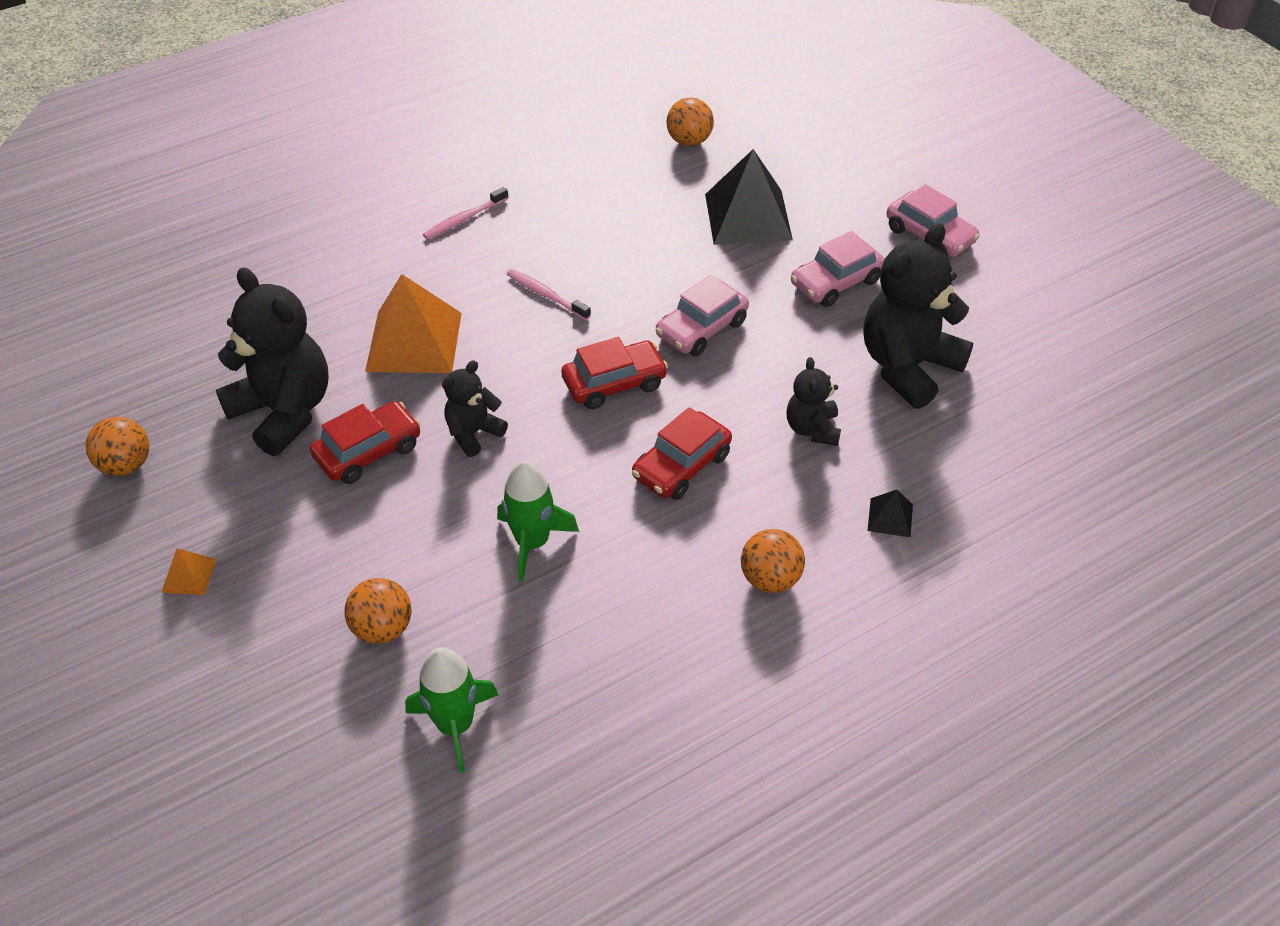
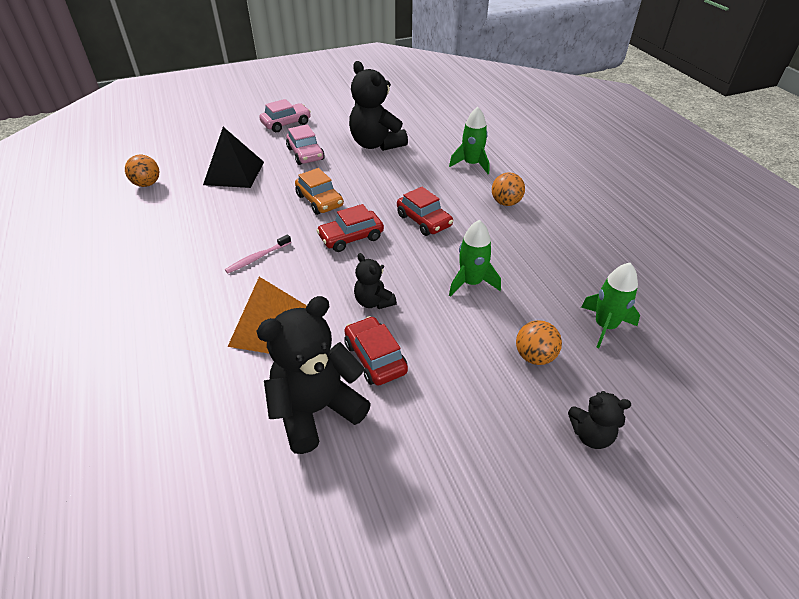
camera: 80 degrees left, 5 degrees down
(126, 465) = (343, 537): orange ball -> none
(189, 575) = (480, 477): orange pyramid -> none
(464, 219) = (150, 291): pink toothbrush -> none
(614, 383) = (351, 237): red car -> red car turned 105 degrees counterclockwise
(701, 329) = (320, 201): pink car -> orange car
(812, 429) = (409, 176): black teddy bear -> black teddy bear (591, 435)
(890, 517) = (471, 164): black pyramid -> green rocket

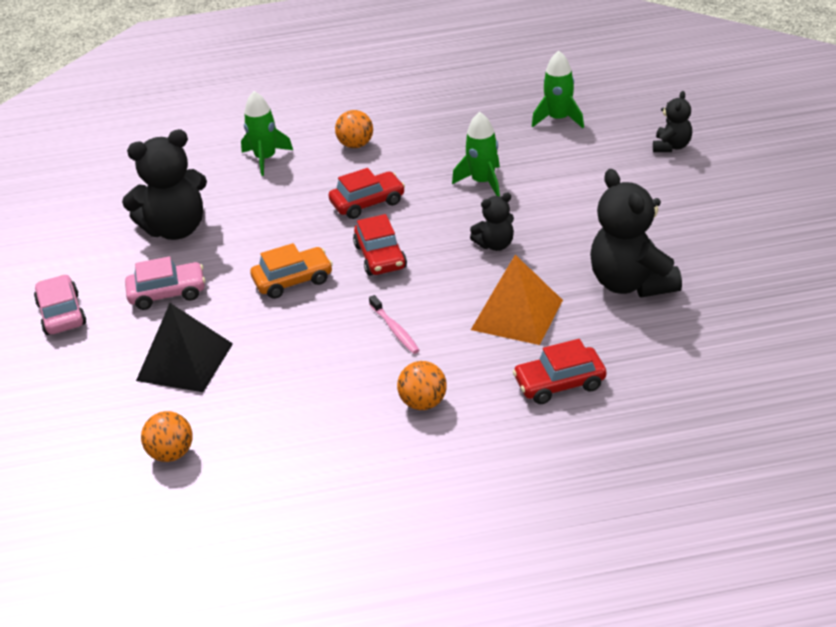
camera: 75 degrees left, 5 degrees down
(375, 358) = (573, 247): red car -> red car (559, 383)
(534, 356) = (587, 160): orange ball -> orange ball (423, 403)

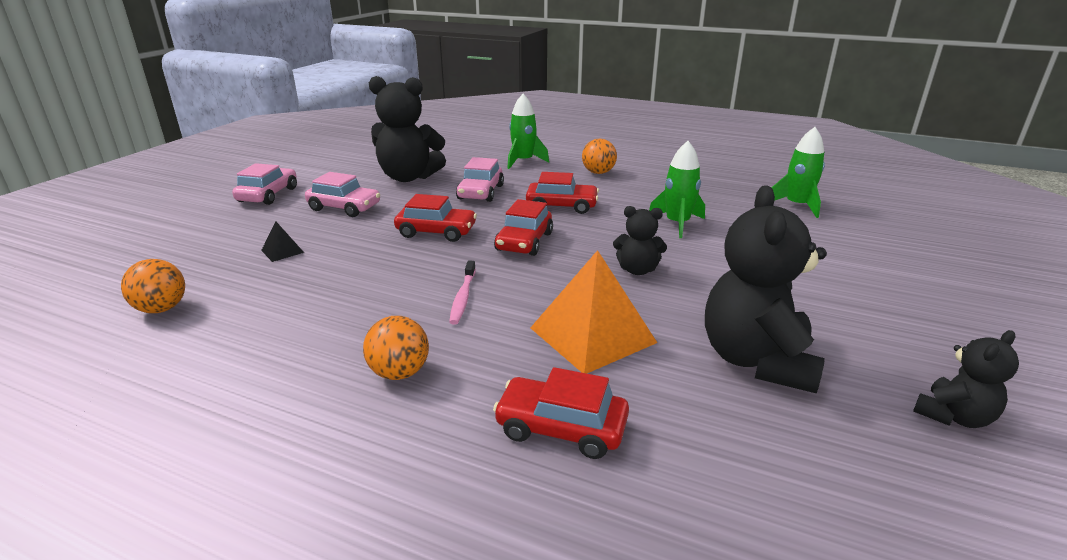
camera: 30 degrees right, 10 degrees down
(184, 362) = (282, 251): black pyramid -> black pyramid, size x0.44
(274, 218) = (480, 192): none -> pink car
(293, 280) = (436, 232): orange car -> red car
(671, 146) = (910, 258): black teddy bear -> black teddy bear (953, 416)

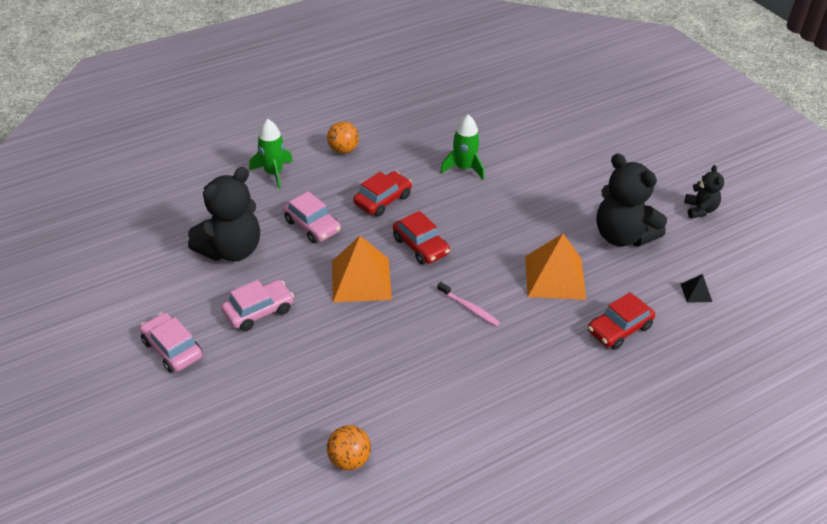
camera: 55 degrees left, 15 degrees up
(282, 251) = (311, 372): black pyramid -> black pyramid (696, 292)
(399, 373) = (528, 367): orange ball -> none
(436, 232) = (361, 280): red car -> orange pyramid
(637, 270) = (504, 220): black teddy bear -> none
(796, 206) = (491, 106): green rocket -> none

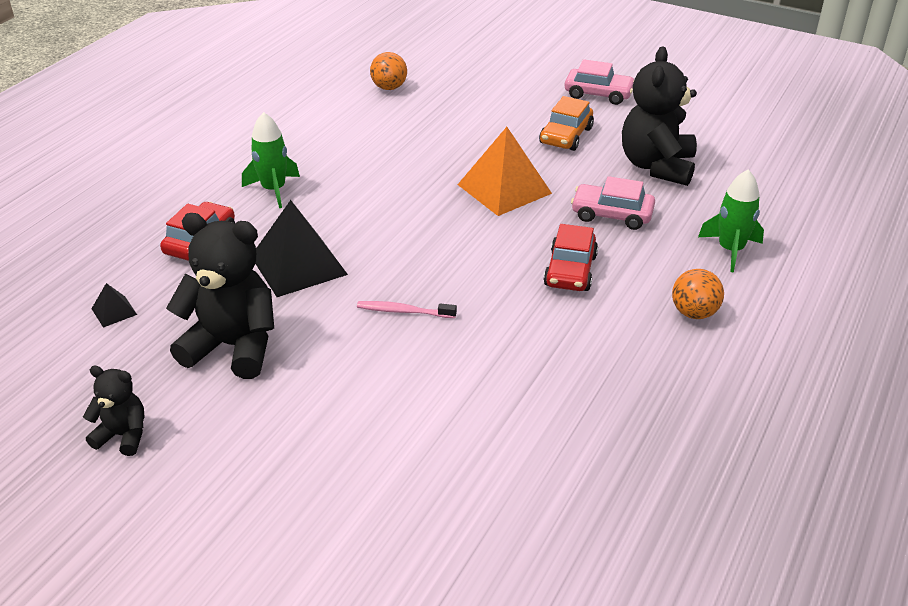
camera: 150 degrees right, 5 degrees down
(259, 311) = (566, 136): pink car -> orange car
(420, 246) = (475, 239): red car -> none
(464, 168) = (512, 355): green rocket -> green rocket (273, 190)
(469, 308) = (373, 204): pink toothbrush -> pink toothbrush (403, 311)
(554, 277) = (298, 265): orange pyramid -> black pyramid
(700, 210) = (123, 435): black teddy bear -> black teddy bear turned 135 degrees clockwise

